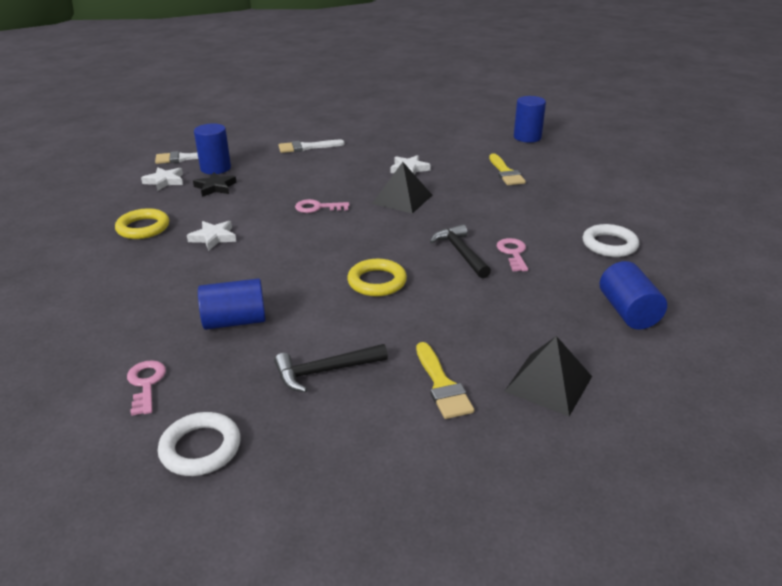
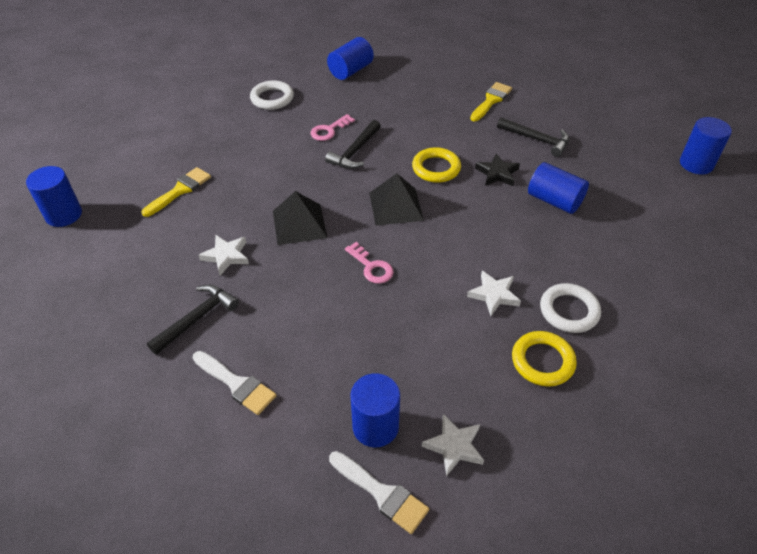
camera: 130 degrees left, 15 degrees up
(90, 477) = (696, 164): none -> blue cylinder
(146, 384) = (640, 194): pink key -> none
(200, 448) = (633, 145): white ring -> white ring (569, 311)
(215, 187) = (416, 380): black star -> black star (497, 173)
(369, 150) = (197, 318): none -> black hammer
(548, 383) = (446, 74): black pyramid -> black pyramid (395, 206)

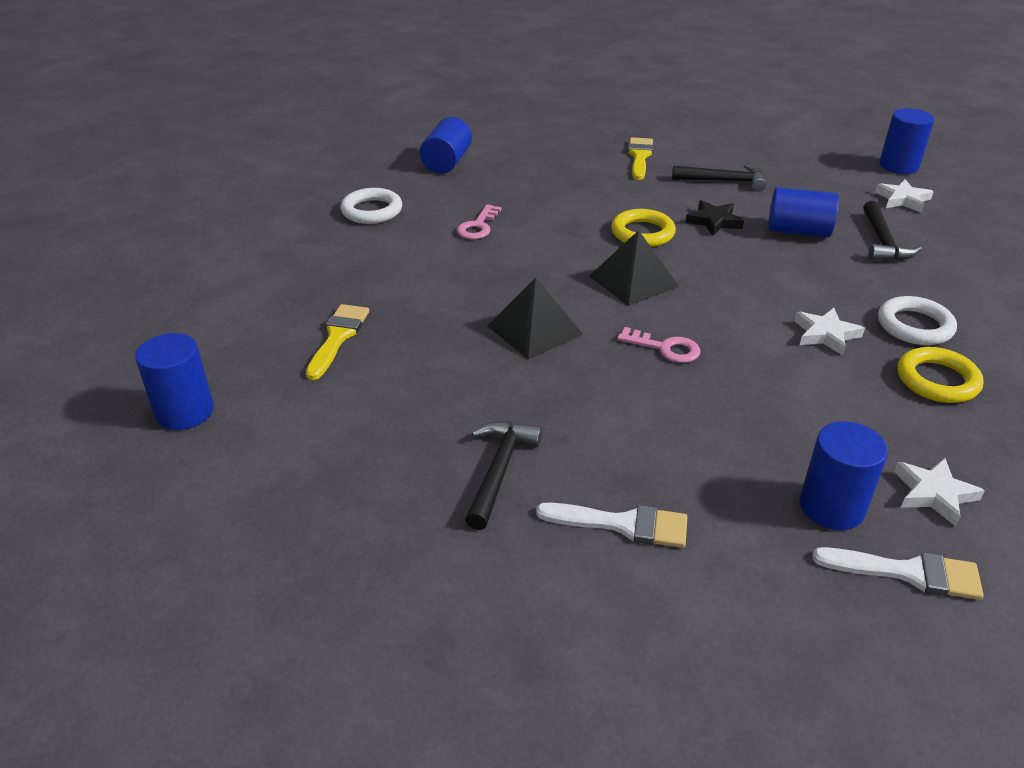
camera: 25 degrees left, 10 degrees down
(226, 256) = (472, 390): white star -> white star (902, 199)
(355, 152) = (531, 240): black hammer -> black hammer (882, 241)

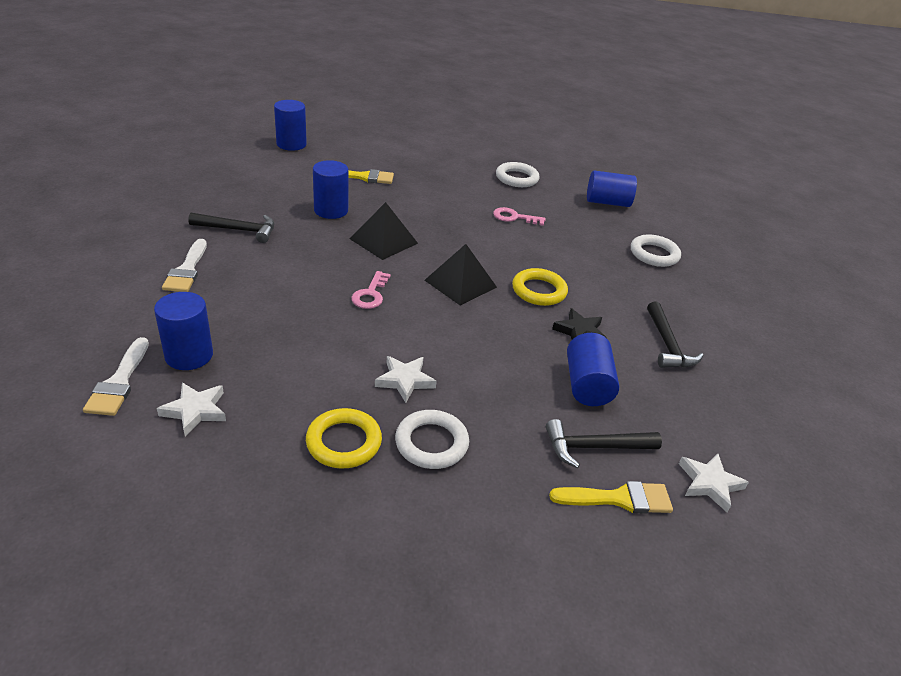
camera: 75 degrees right, 0 degrees up
(564, 157) = (654, 254): none -> white ring
(639, 157) = (685, 295): yellow brush -> yellow brush (618, 499)
(898, 166) = (807, 497): blue cylinder -> blue cylinder (331, 210)

